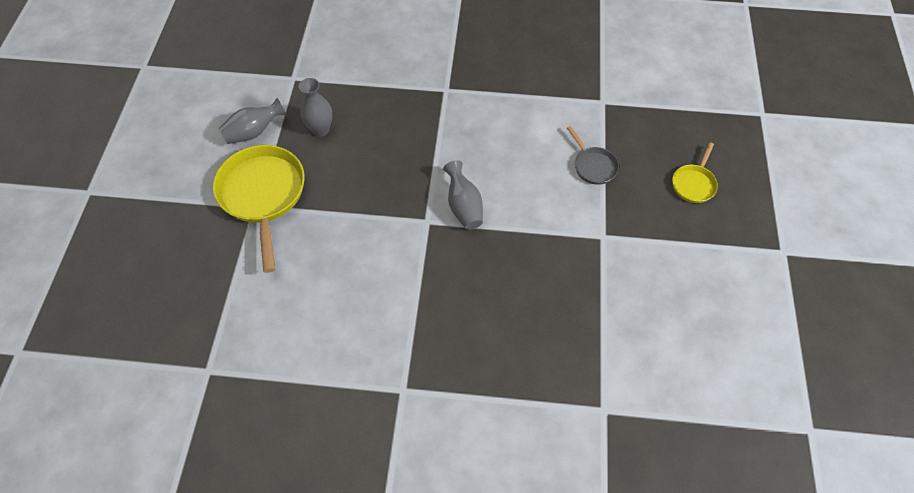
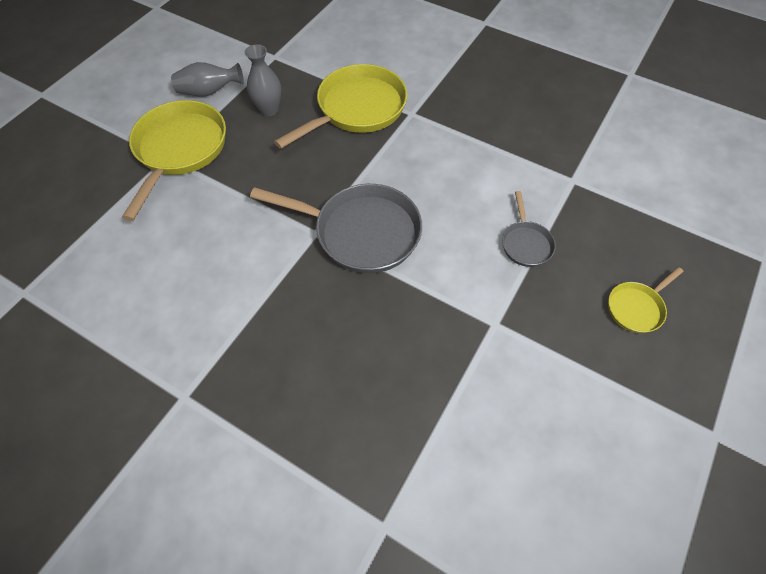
camera: 25 degrees right, 0 degrees up
(397, 102) = (357, 109): none -> yellow pan
(463, 206) = (361, 232): grey vase -> grey pan

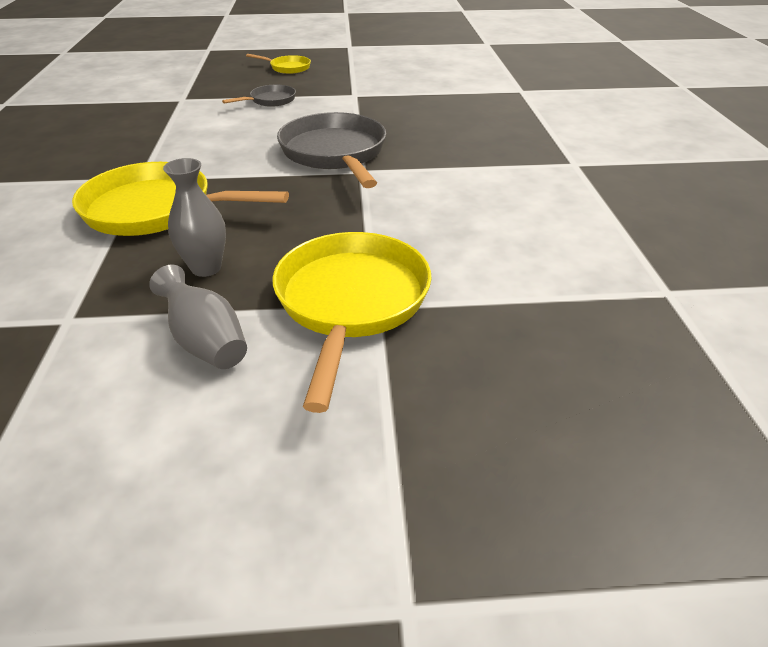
camera: 125 degrees left, 20 degrees down
(179, 150) = (351, 302): yellow pan -> yellow pan turned 120 degrees clockwise

